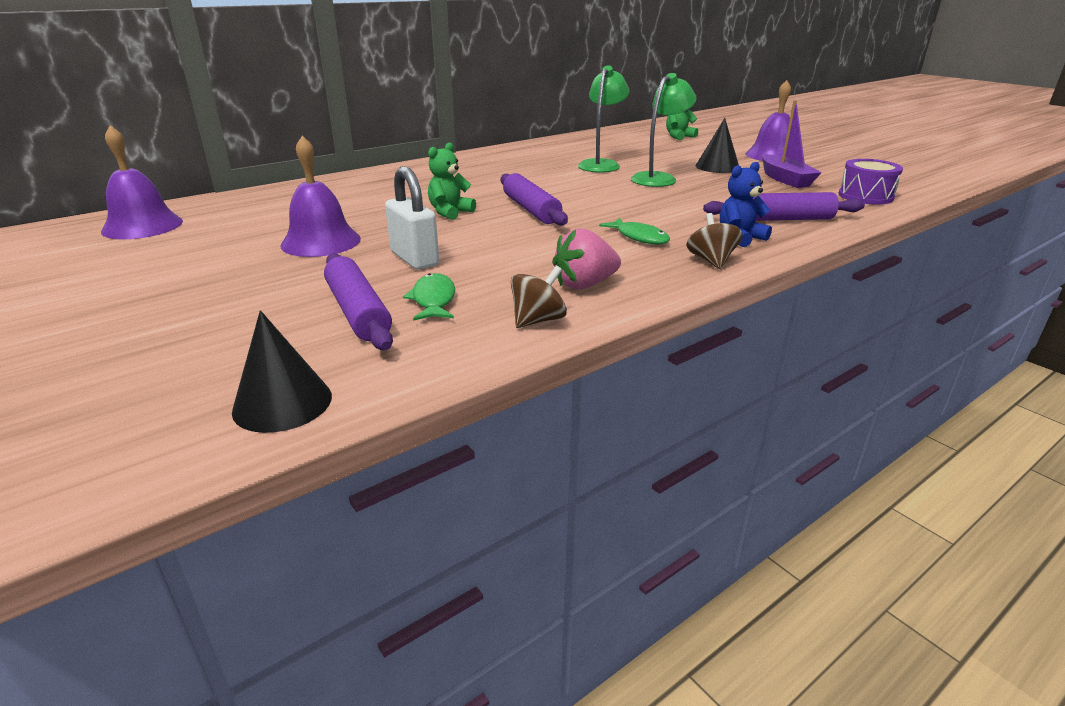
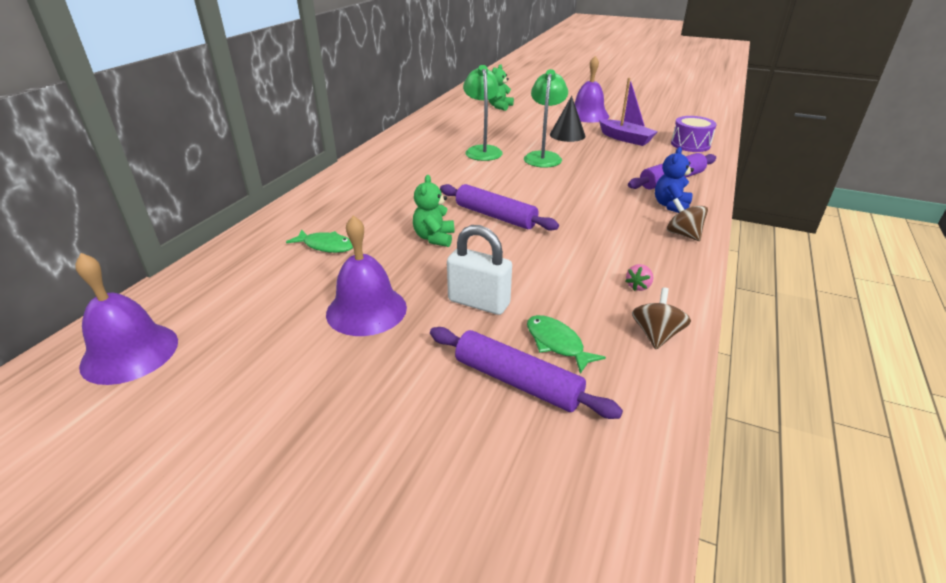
camera: 30 degrees left, 5 degrees up
(282, 403) = (600, 511): black cone -> none
(584, 285) = (638, 286): pink strawberry -> pink strawberry, size x0.53
(639, 237) = (610, 224): green fish -> green fish (326, 246)

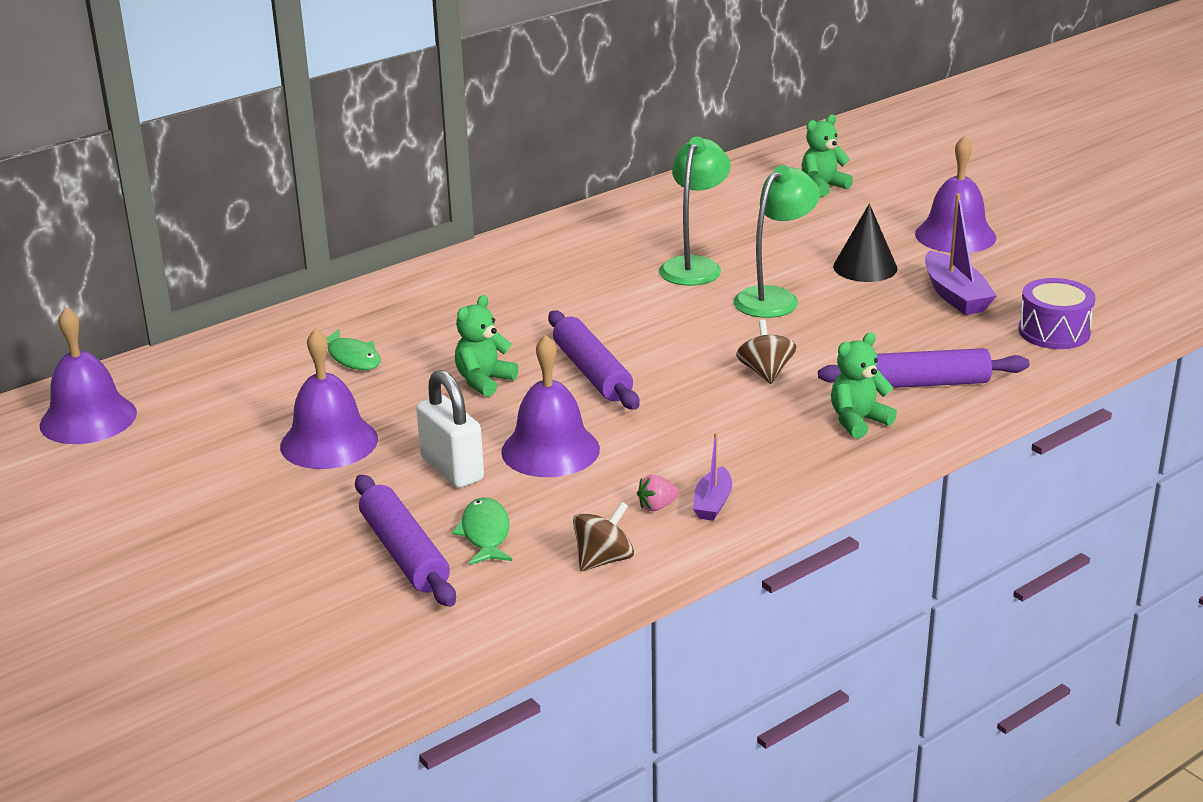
camera: 30 degrees right, 5 degrees down
(528, 269) = (550, 450): none -> purple bell
(666, 274) = (712, 503): none -> purple boat
(671, 206) = (858, 421): blue teddy bear -> green teddy bear
(683, 234) = (812, 464): brown spinning top -> brown spinning top (765, 372)

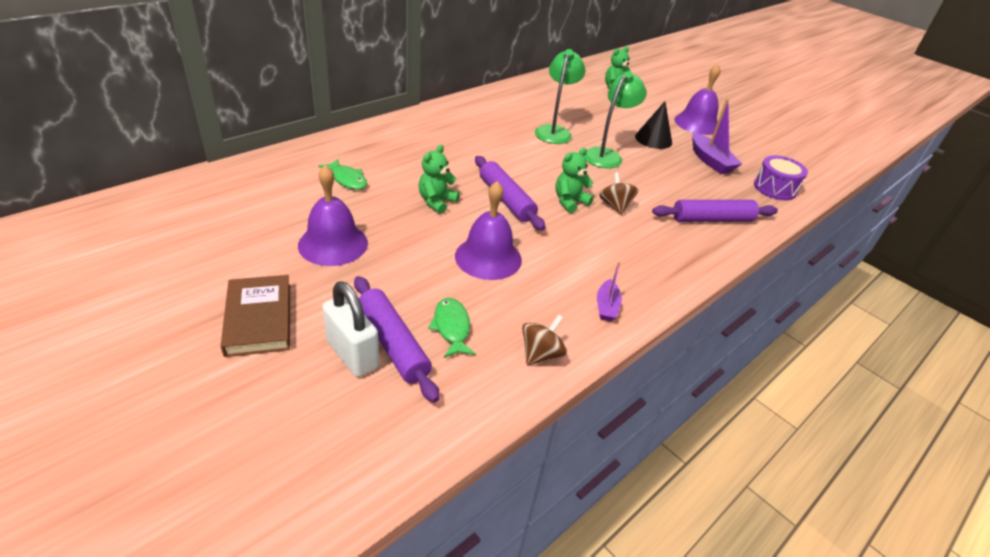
camera: 10 degrees left, 10 degrees up
(88, 418) = (157, 216): purple bell -> none
(231, 531) = (259, 319): none -> brown book
(452, 469) = (422, 270): white padlock -> white padlock (352, 354)
(657, 506) = (569, 308): pink strawberry -> none
(858, 421) = (682, 245): green teddy bear -> green teddy bear (570, 202)

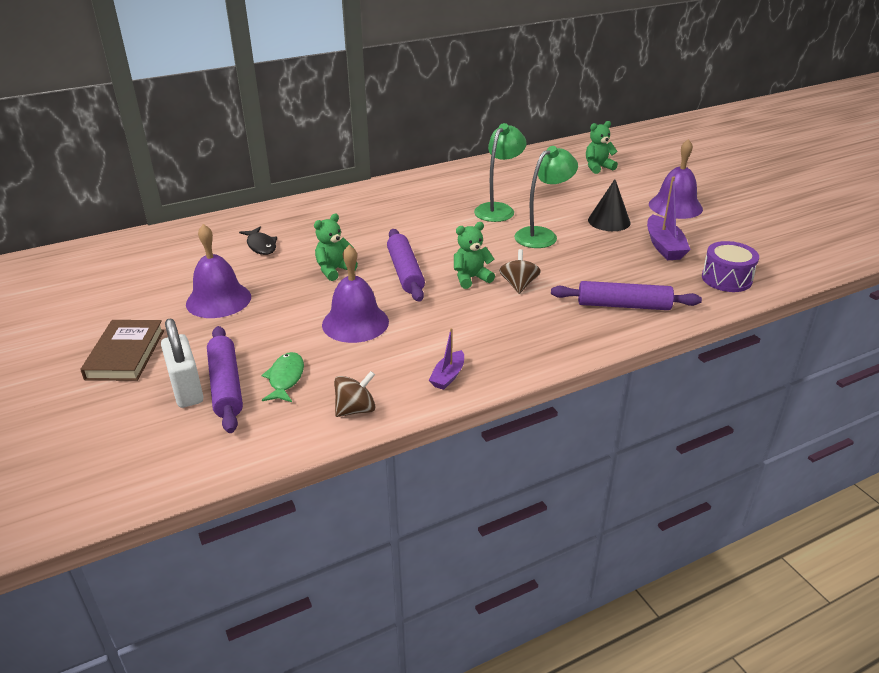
camera: 20 degrees right, 5 degrees down
(347, 179) = (261, 246): green fish -> black fish

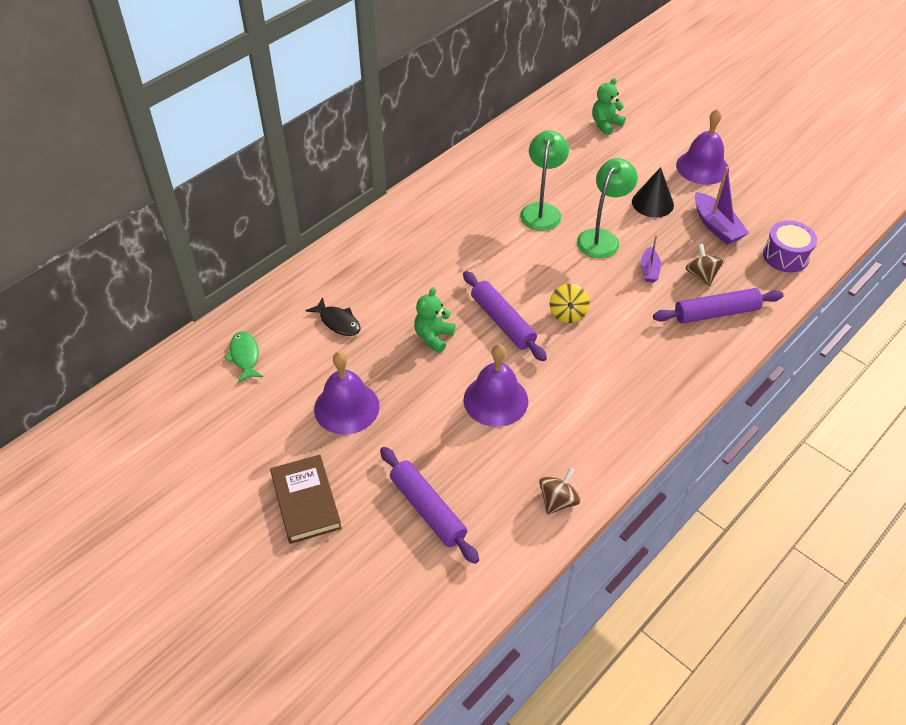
camera: 20 degrees left, 15 degrees up
(187, 390) = (395, 525): white padlock -> none
(285, 378) = (475, 485): green fish -> green fish (245, 356)
(448, 376) = (613, 440): purple boat -> purple boat (649, 270)
(471, 278) = (568, 314): green teddy bear -> yellow spinning top
(519, 285) = (615, 311): brown spinning top -> brown spinning top (701, 275)

